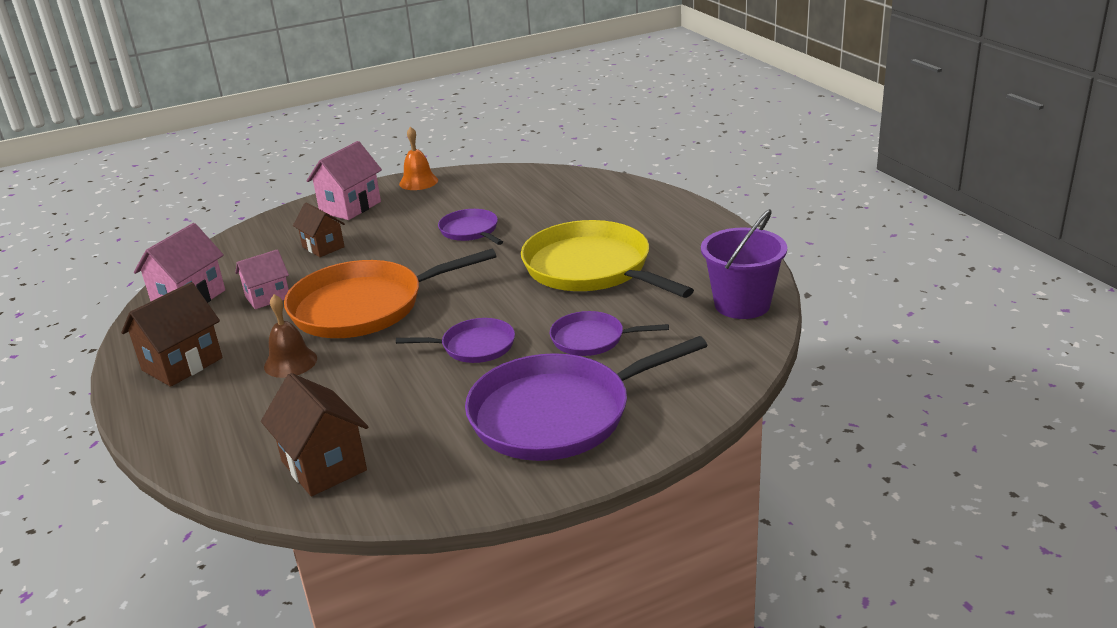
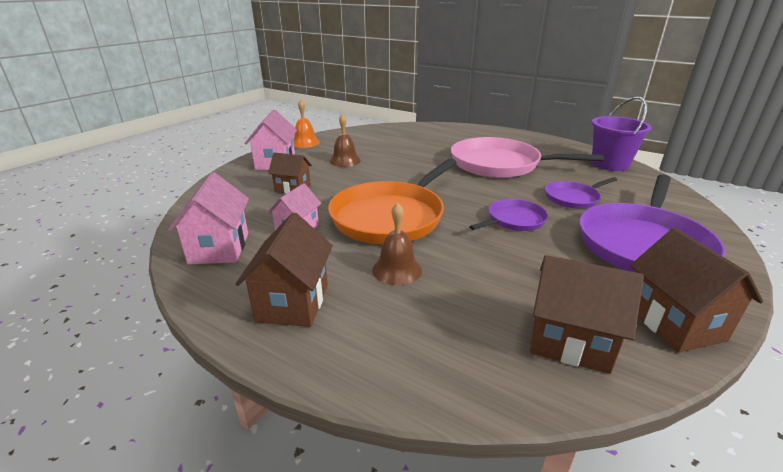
camera: 35 degrees left, 0 degrees up
(423, 220) = (345, 160): none -> brown bell
(433, 487) = (674, 323): none -> brown house
(470, 231) = (389, 160): purple pan -> none
(591, 268) = (500, 164): yellow pan -> pink pan

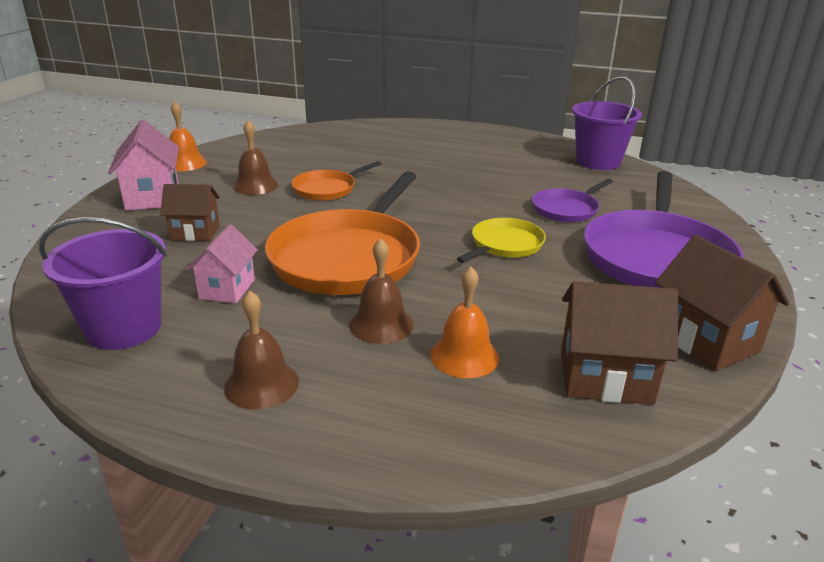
camera: 15 degrees left, 0 degrees up
(219, 248) = (124, 328): pink house -> purple bucket
(293, 302) = (261, 384): brown house -> brown bell
(393, 167) = (327, 189): none -> orange pan
(453, 304) = (464, 356): none -> orange bell
(500, 164) = (466, 173): pink pan -> none
(514, 220) = (504, 245): purple pan -> yellow pan

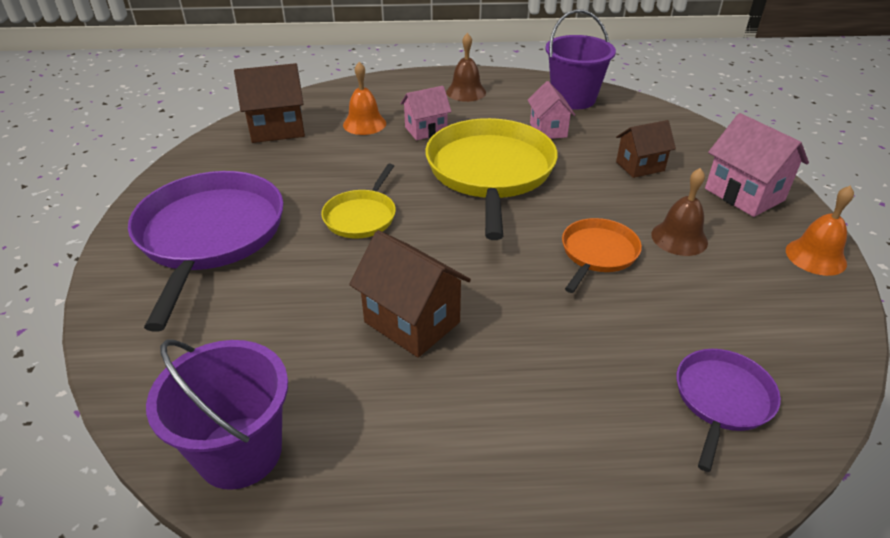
camera: 160 degrees right, 10 degrees up
(349, 257) = (490, 172): orange pan -> yellow pan
(381, 324) = (426, 130): brown bell -> pink house
(567, 209) = (299, 290): purple pan -> purple pan (722, 399)
(706, 340) = (201, 163): brown house -> brown house (412, 322)

